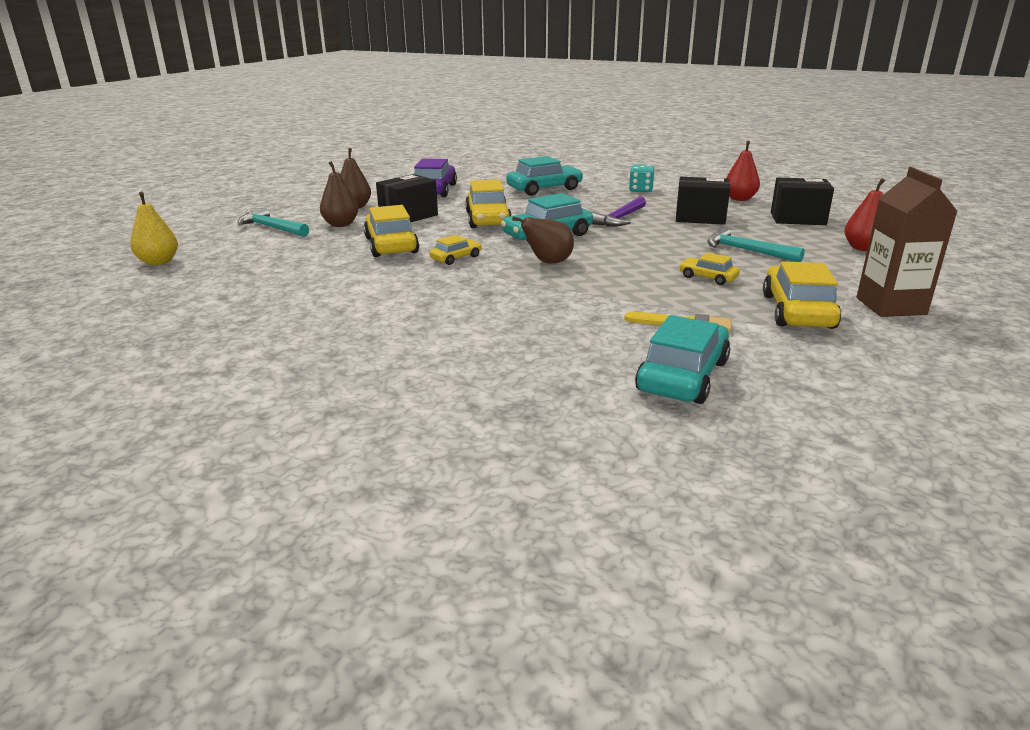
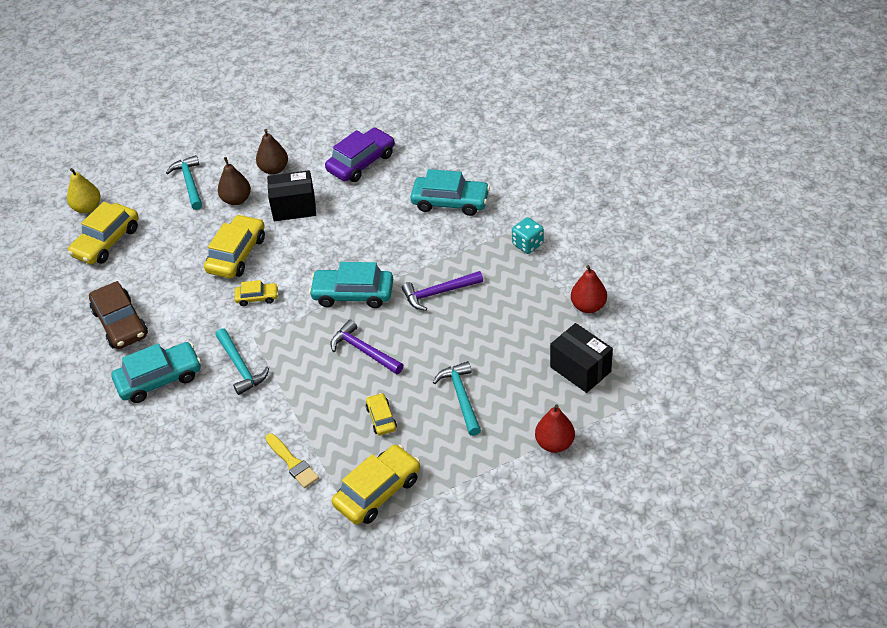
camera: 40 degrees right, 20 degrees up
(316, 308) = (120, 323): none -> brown car
(488, 219) = (342, 242): yellow car -> yellow car (106, 242)
(512, 293) = (240, 367): none -> turquoise hammer
(548, 262) = (306, 337): brown pear -> none
(616, 254) = (363, 351): none -> purple hammer
(683, 376) = (226, 511): turquoise car -> turquoise car (159, 379)
(700, 218) = (503, 324): black box -> none
(890, 306) = (445, 523): brown carton -> none

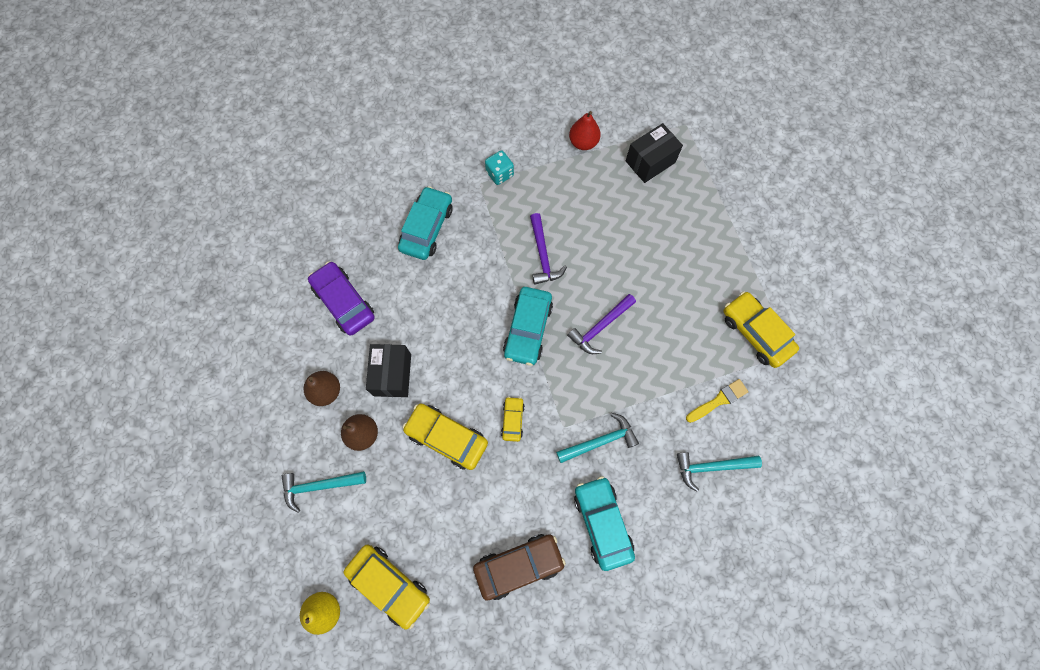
camera: 85 degrees left, 25 degrees up
(381, 418) = (679, 321): yellow car -> none
(461, 397) = (666, 254): turquoise hammer -> turquoise hammer (711, 467)
(554, 443) = (722, 194): red pear -> none

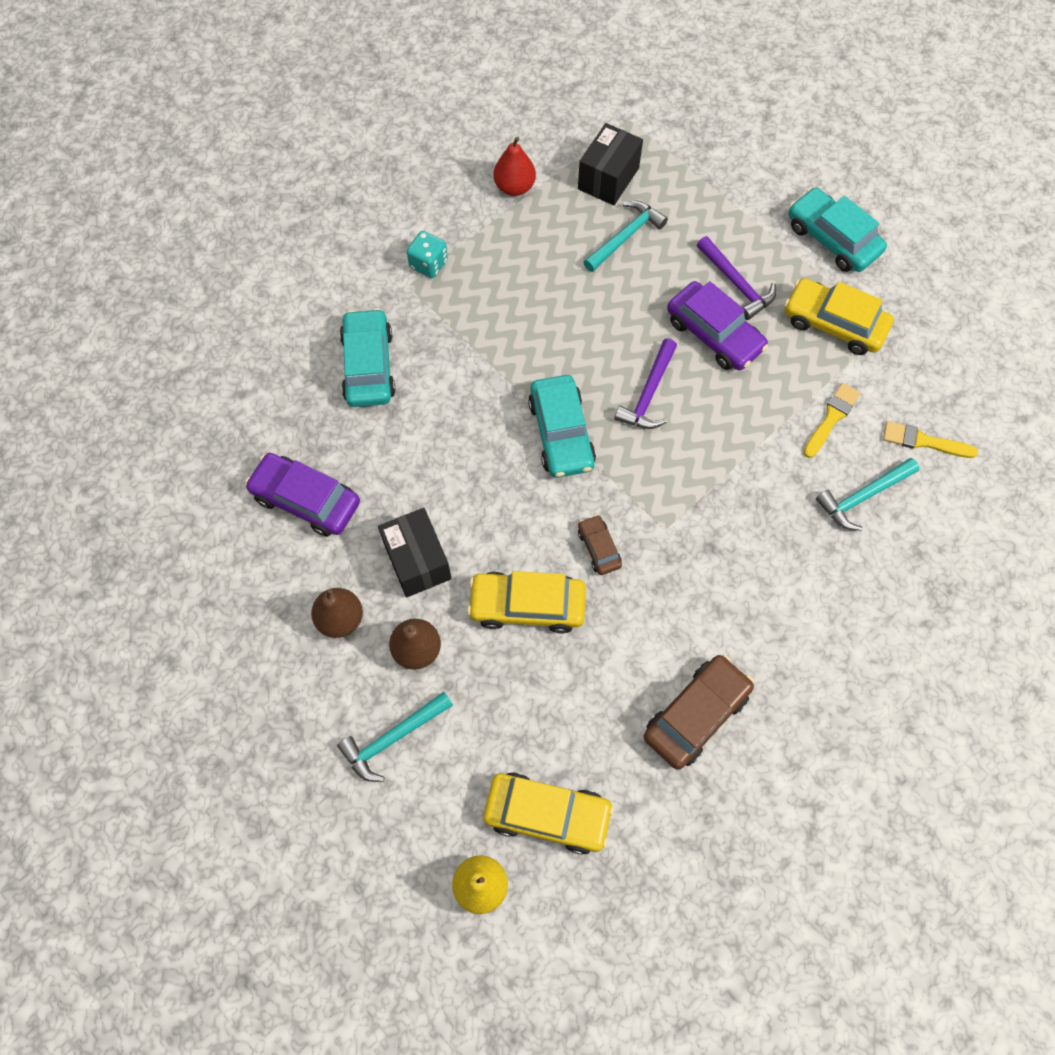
camera: 25 degrees left, 5 degrees down
(513, 420) = (599, 548): yellow car -> brown car
(543, 255) = (534, 338): purple hammer -> purple hammer (736, 284)
(600, 441) = (717, 525): turquoise hammer -> turquoise hammer (625, 236)
(602, 523) = (770, 618): turquoise car -> turquoise car (832, 238)
(667, 304) = (714, 334): none -> purple car
(776, 447) = (923, 441): none -> yellow brush

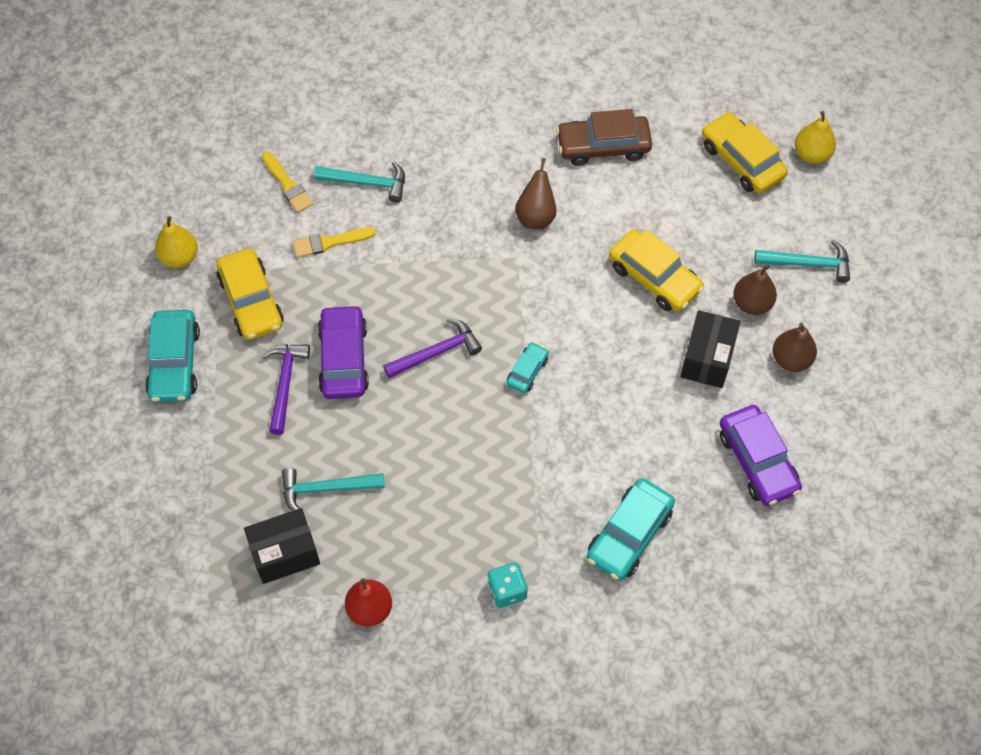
camera: 140 degrees left, 5 degrees down
(561, 433) = (527, 371): turquoise car -> turquoise car, size x0.54
(599, 548) = (573, 277): brown car -> none
(687, 583) = (536, 216): none -> brown pear
(928, 315) = (180, 257): none -> yellow pear

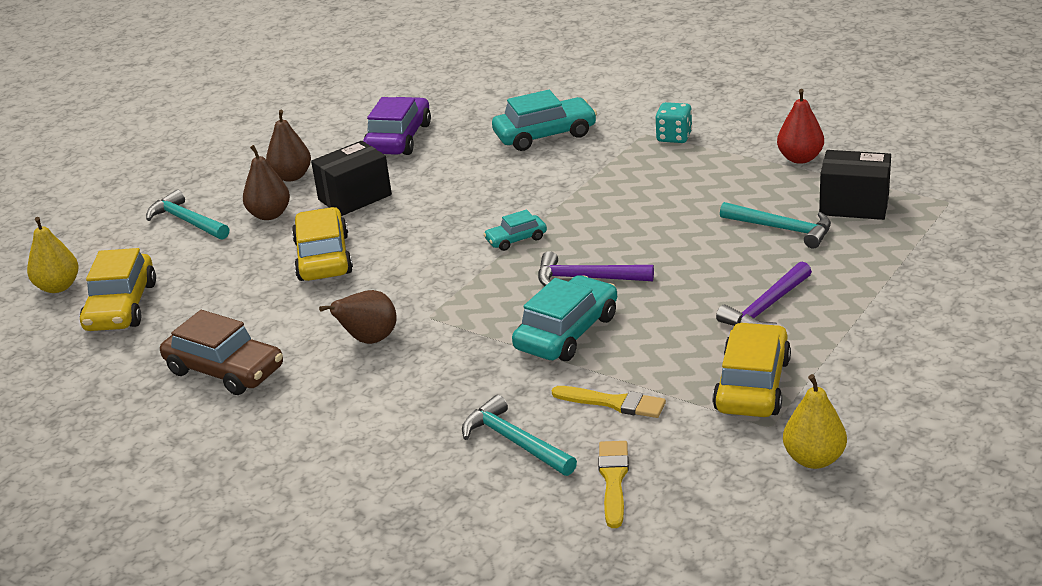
camera: 140 degrees left, 30 degrees down
(174, 363) = (883, 365): turquoise car -> turquoise car (567, 332)
(344, 359) = (686, 305): purple car -> none

